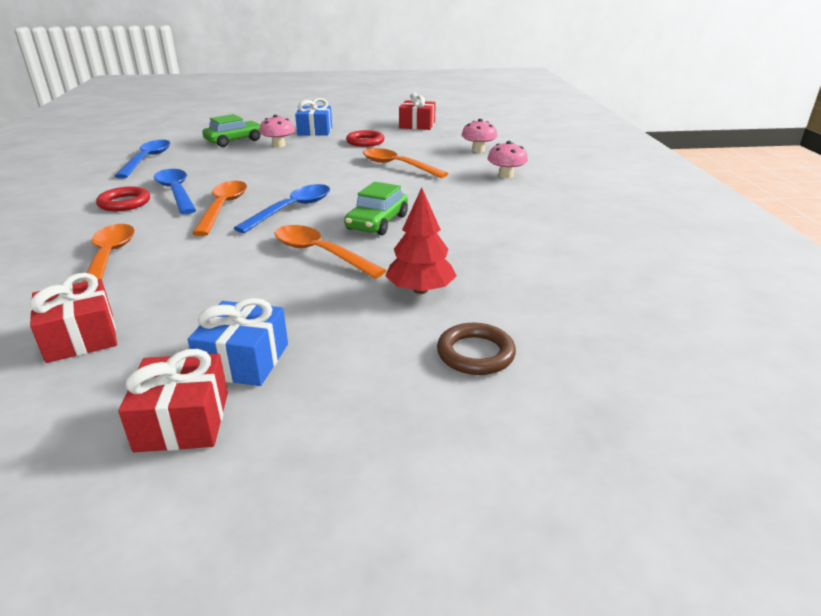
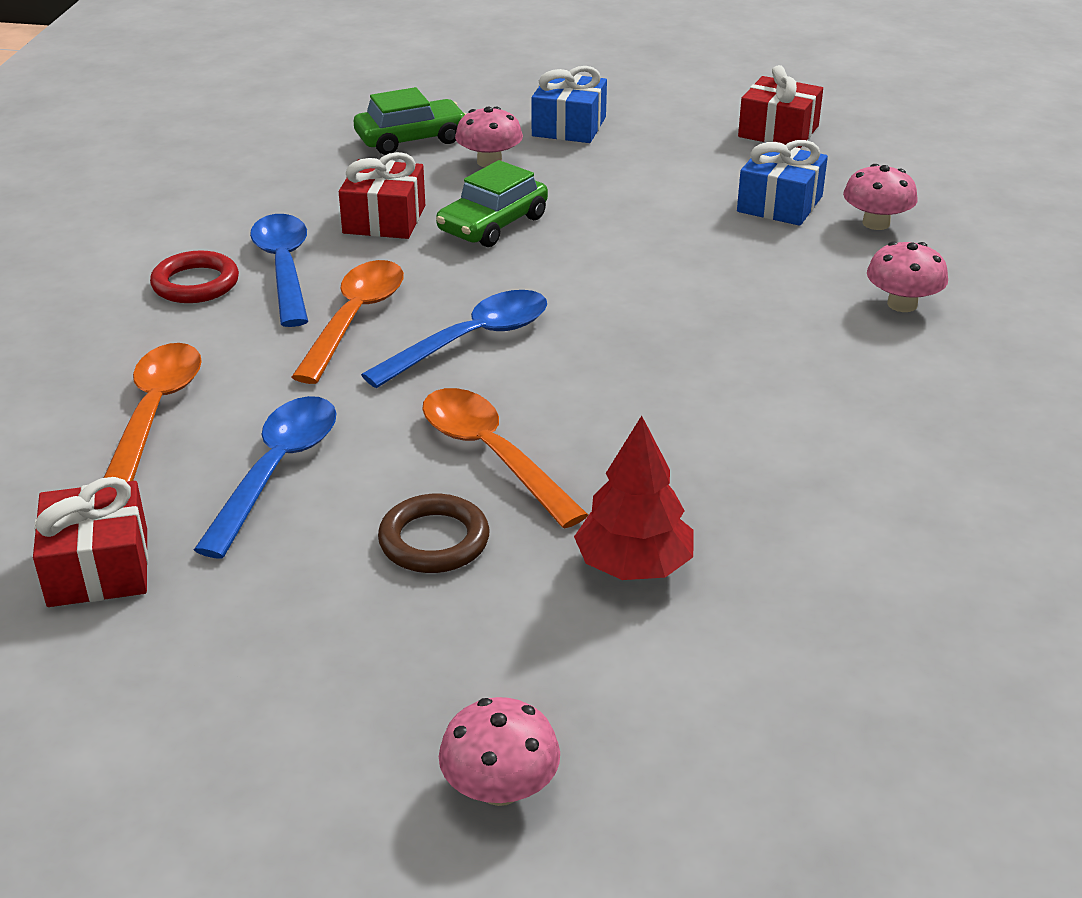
camera: 15 degrees right, 5 degrees up
(147, 160) = (248, 175): blue spoon -> blue spoon (276, 470)
(183, 421) = (216, 746): red gift -> red gift (384, 219)
(244, 360) = (320, 656): blue gift -> blue gift (780, 204)
(365, 142) = (657, 171): red ring -> none
(377, 222) = (611, 395): green car -> green car (493, 224)
(385, 410) = (500, 787): none -> pink mushroom
(397, 166) = (697, 249): orange spoon -> none
(475, 353) = (675, 713): brown ring -> brown ring (434, 540)

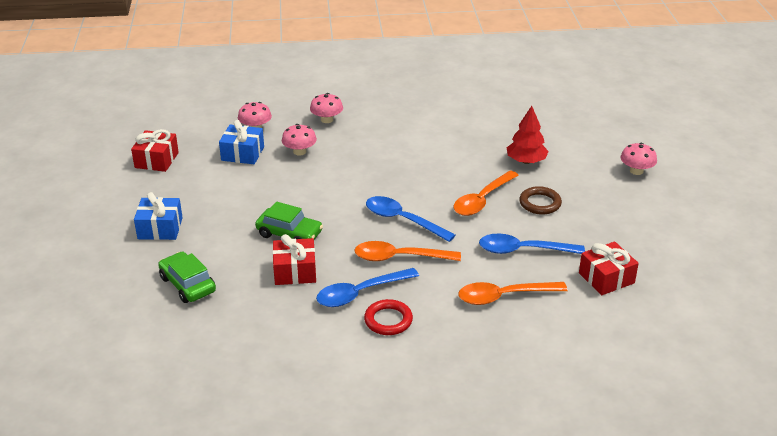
camera: 105 degrees left, 0 degrees up
(489, 162) = (214, 248): pink mushroom -> pink mushroom (299, 151)

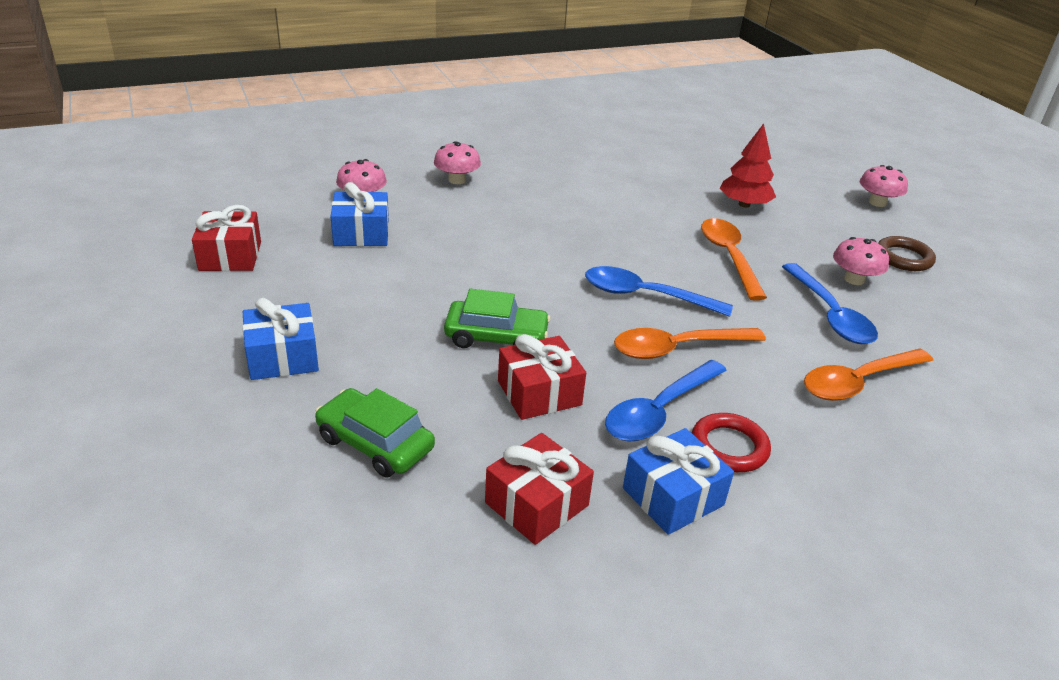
camera: 20 degrees left, 0 degrees up
(299, 151) = (443, 222): pink mushroom -> pink mushroom (854, 279)
(335, 340) = (673, 496): none -> blue gift
(482, 200) = (728, 257): orange spoon -> orange spoon turned 150 degrees clockwise
(523, 250) = (830, 314): blue spoon -> blue spoon turned 90 degrees counterclockwise
(540, 203) = (801, 252): brown ring -> brown ring (903, 258)
(606, 278) = (960, 336): red gift -> red gift (537, 504)

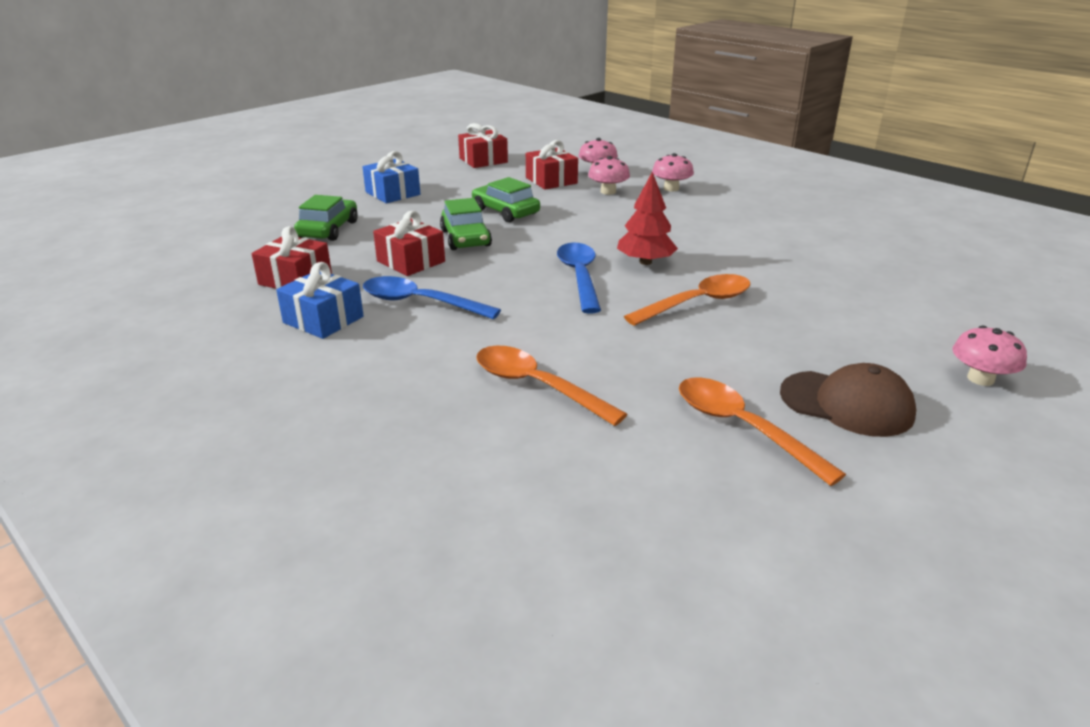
camera: 70 degrees right, 5 degrees down
(361, 233) = (551, 180): blue gift -> red gift
(434, 289) = (505, 211): none -> green car
(677, 348) = (512, 299): orange spoon -> orange spoon (742, 428)
(729, 447) = (393, 334): red ring -> none
(744, 204) = (825, 299): red tree -> red tree (645, 262)
(830, 314) = (649, 363): blue spoon -> none
(854, 279) = (744, 373): pink mushroom -> pink mushroom (608, 192)
(903, 258) = (847, 404): brown ring -> brown cap

